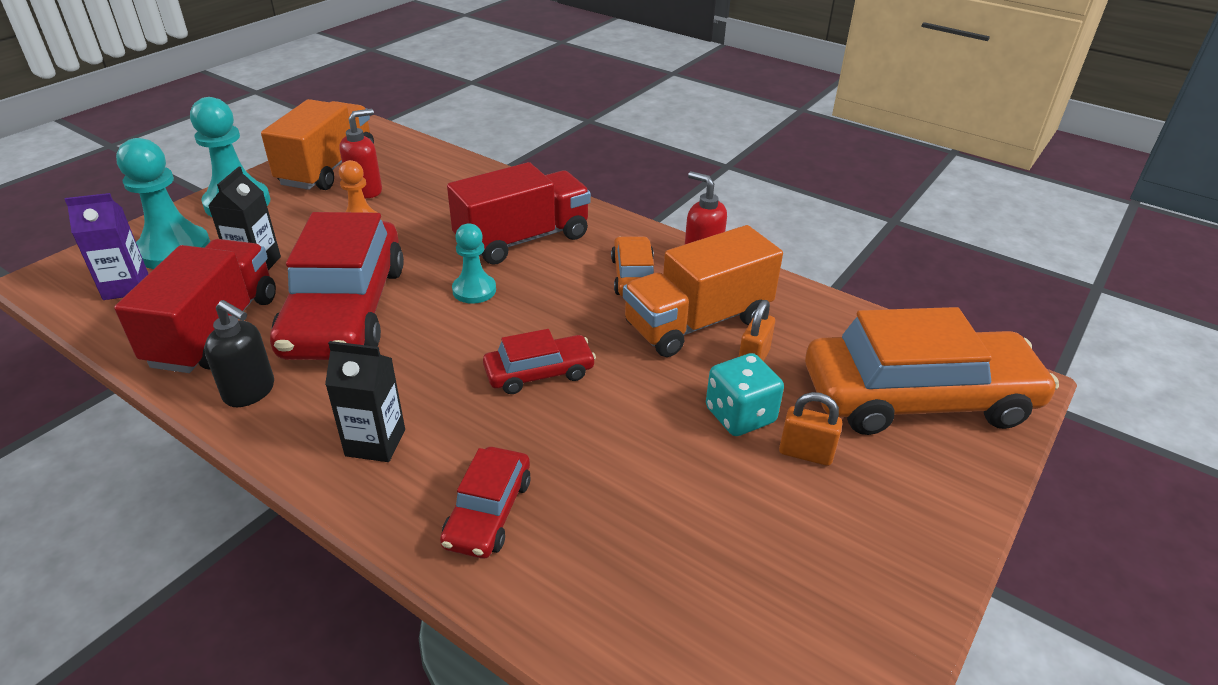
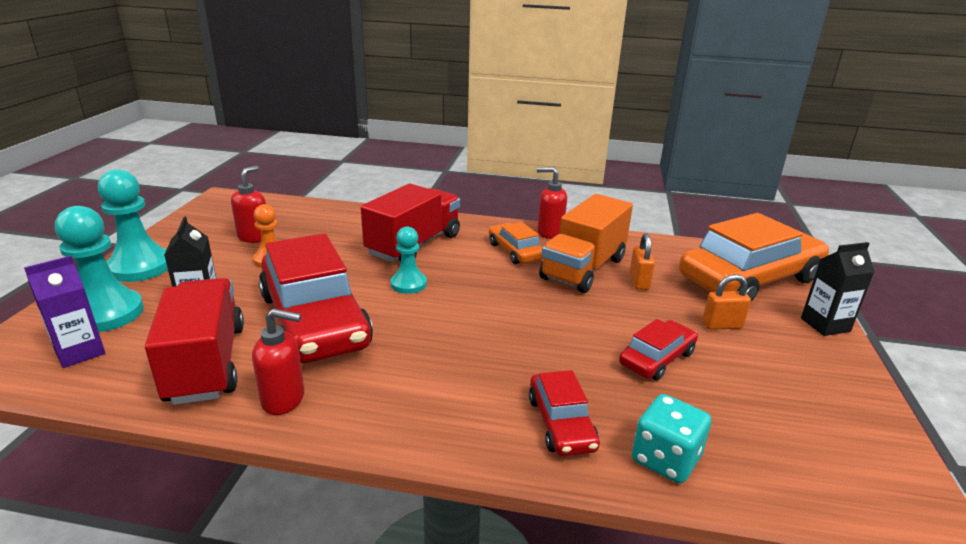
camera: 25 degrees left, 10 degrees down
(250, 392) = (284, 399): black soap dispenser -> red soap dispenser
(327, 168) = (205, 228): orange truck -> none
(375, 443) = (429, 404): black carton -> black carton (825, 325)
(539, 373) = (508, 324): red car -> red car (657, 358)
(740, 415) = (663, 315): turquoise dice -> turquoise dice (665, 459)

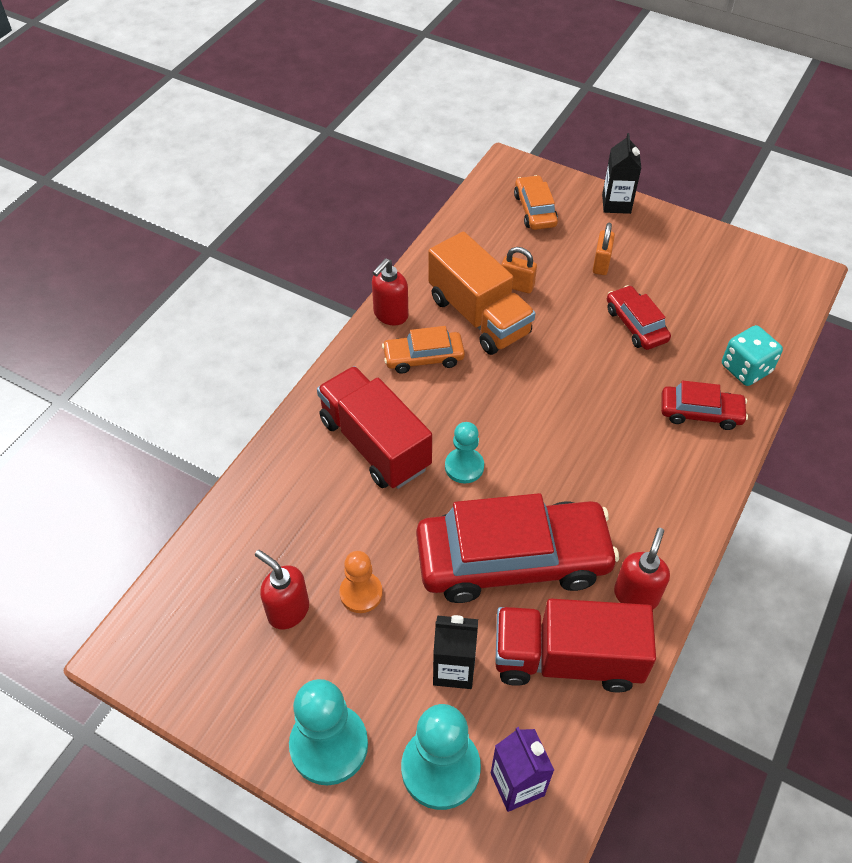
camera: 70 degrees left, 25 degrees up
(749, 278) = (535, 210): orange car -> orange car, size x0.48

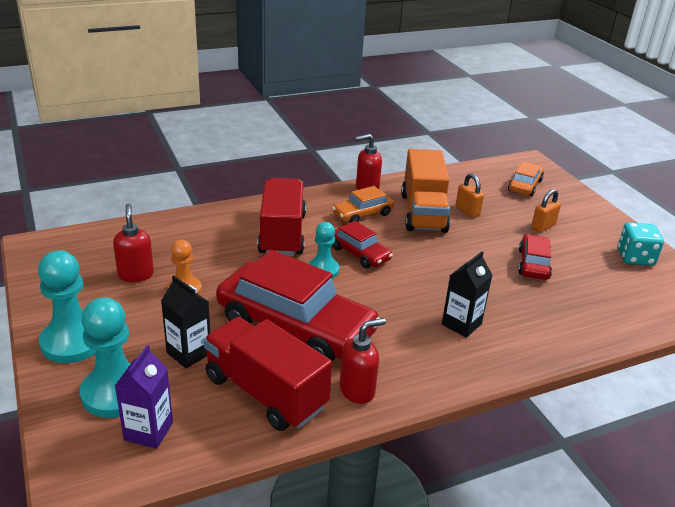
camera: 35 degrees right, 20 degrees down
(423, 358) = (362, 214): orange car -> orange car turned 60 degrees counterclockwise
(616, 204) = (591, 205): black carton -> black carton (461, 324)
(700, 413) = (530, 328): red car -> red car (359, 253)
(746, 369) = (598, 324): turquoise dice -> turquoise dice (635, 258)

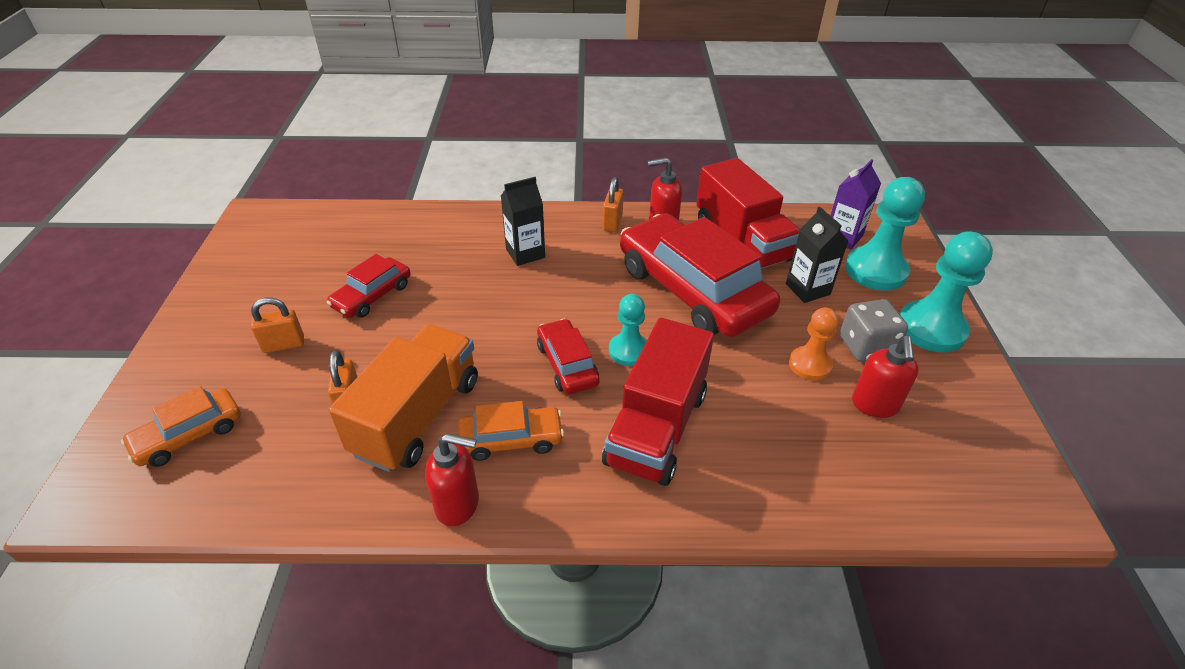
camera: 155 degrees left, 10 degrees up
(137, 313) = (866, 347): none -> grey dice
(410, 379) = (612, 223): none -> orange padlock
(635, 258) = (247, 274): turquoise dice -> none

